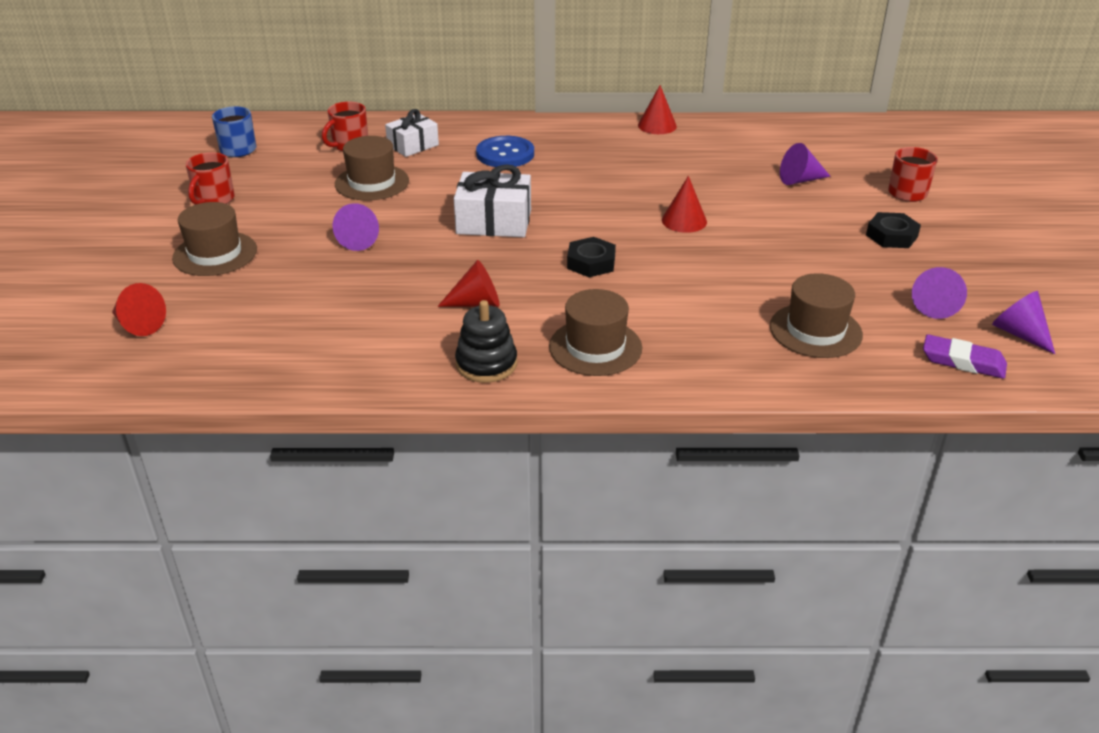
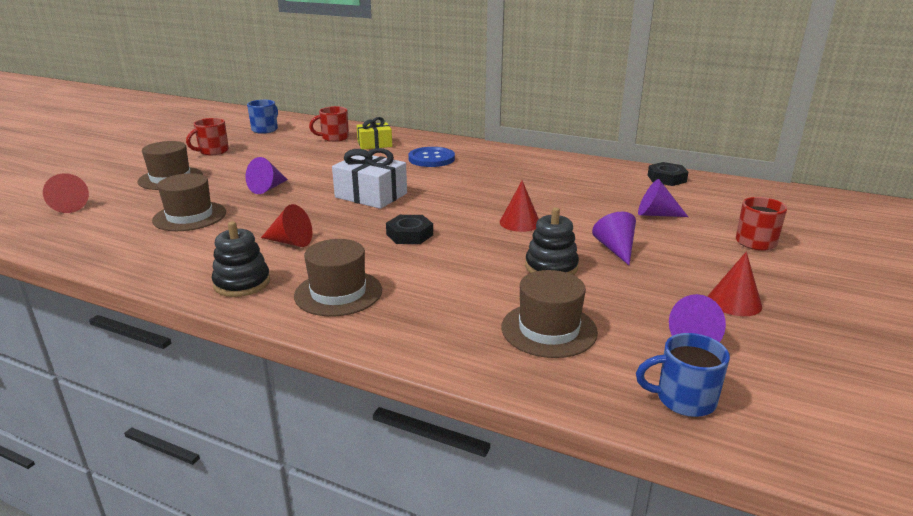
camera: 25 degrees right, 10 degrees down
(372, 182) = (320, 159): brown hat -> brown hat (190, 216)
(413, 145) = (374, 144): white gift -> yellow gift
(657, 125) = (568, 160): red cone -> red cone (734, 302)
(760, 266) = (551, 267): none -> black stacking toy
(891, 236) = (706, 271): black nut -> black nut (666, 178)
(963, 361) = (683, 399): purple eraser -> blue mug
(1019, 334) = (778, 390): purple cone -> purple cone (615, 249)

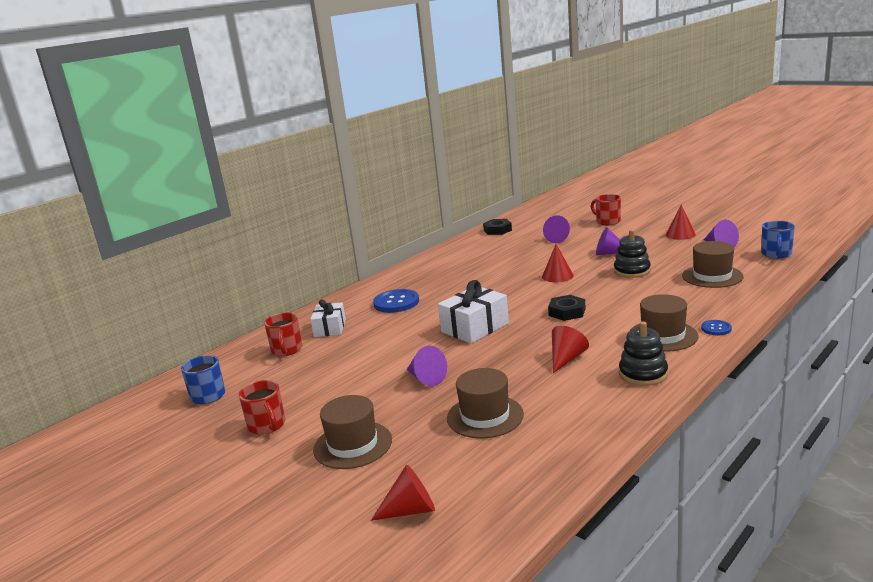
camera: 70 degrees left, 5 degrees down
(355, 330) = (716, 328): none -> blue button
(374, 144) = (330, 328): yellow gift -> white gift

